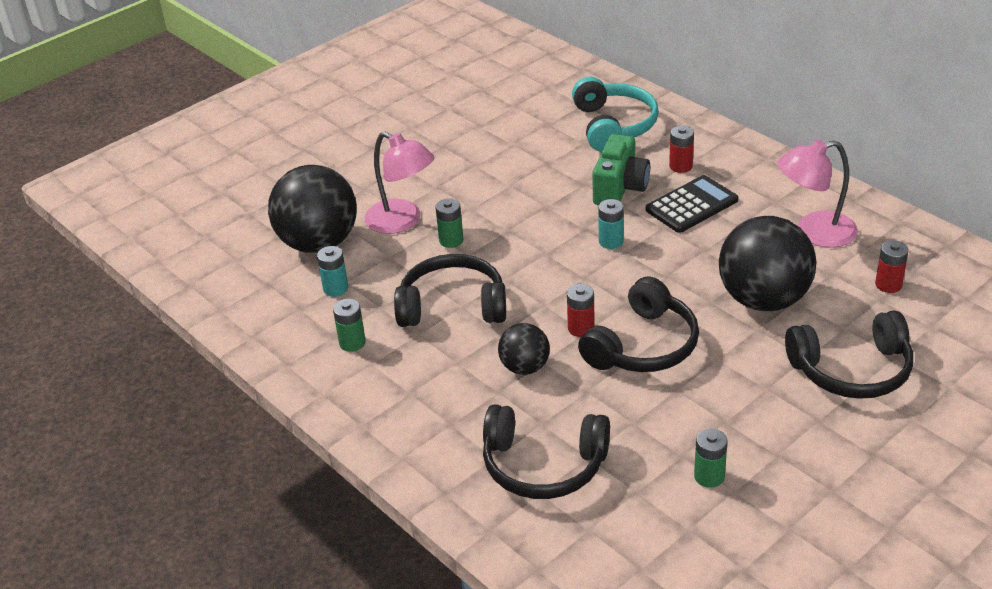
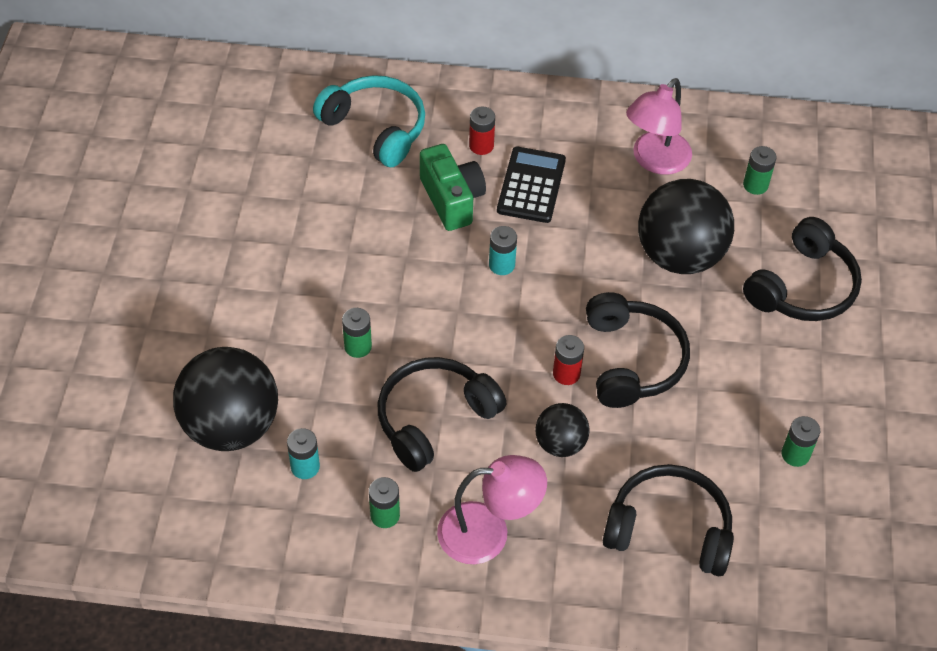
camera: 45 degrees left, 15 degrees up
(402, 221) = (288, 352): pink lamp -> pink lamp (488, 532)
(543, 465) = (669, 529): black headphones -> black headphones turned 135 degrees counterclockwise
(888, 285) = (755, 185): red battery -> green battery

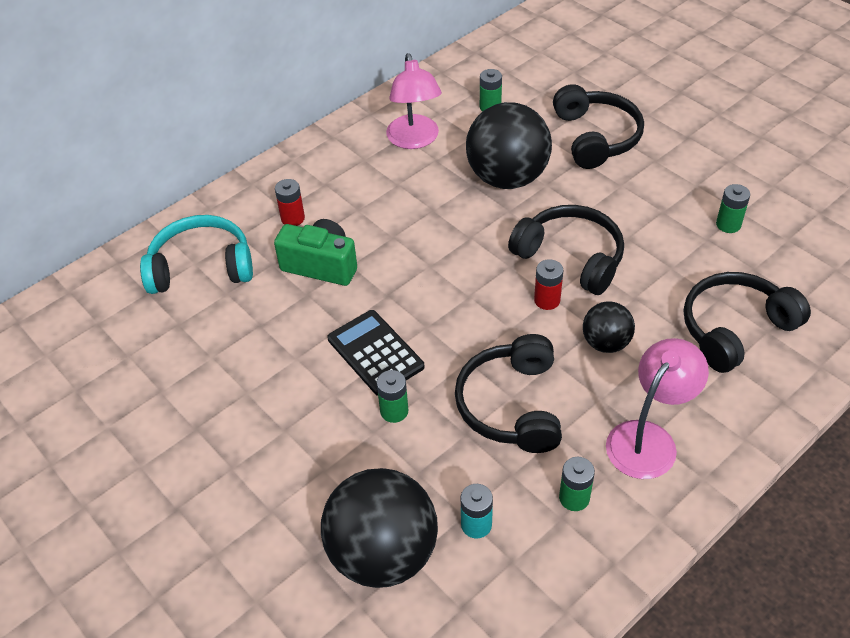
camera: 45 degrees left, 5 degrees down
(501, 265) = (412, 275): turquoise battery -> none
(531, 185) = (360, 214): black calculator -> black calculator (375, 353)

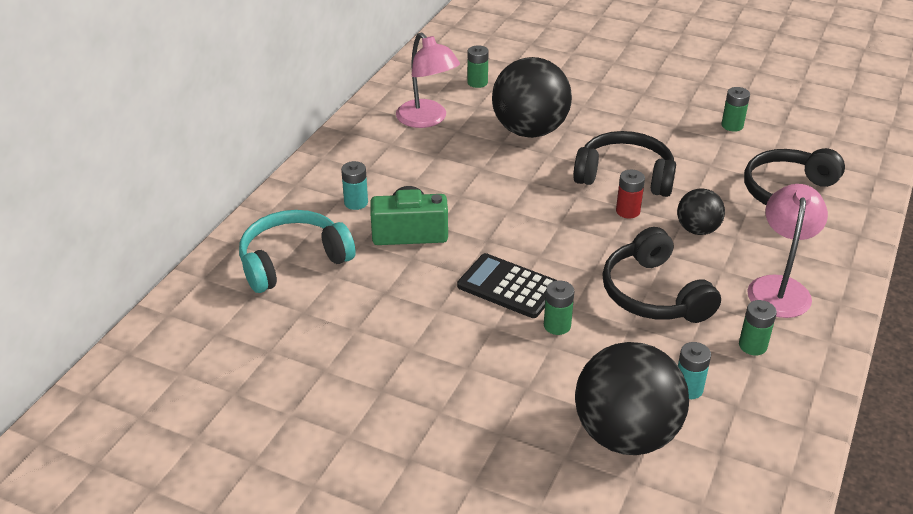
camera: 25 degrees left, 10 degrees down
(293, 218) = (356, 203): red battery -> turquoise battery
(596, 137) = (583, 87): black headphones -> none

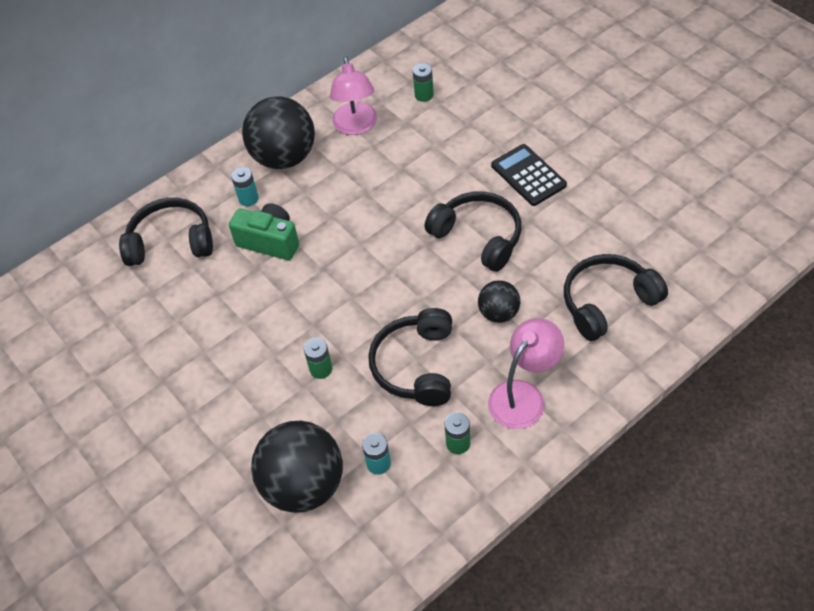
camera: 30 degrees right, 15 degrees up
(293, 261) = (171, 242): turquoise headphones -> black headphones
(508, 286) = (309, 319): black calculator -> black calculator (528, 175)
(530, 131) = (432, 163): black ball -> black ball (284, 157)
(628, 211) = (454, 275): red battery -> none
(732, 125) = (615, 208): green battery -> none

